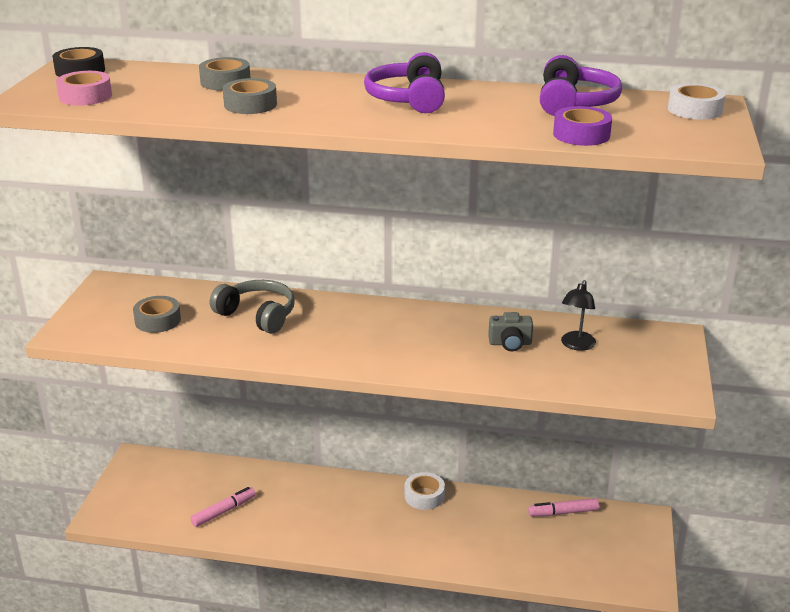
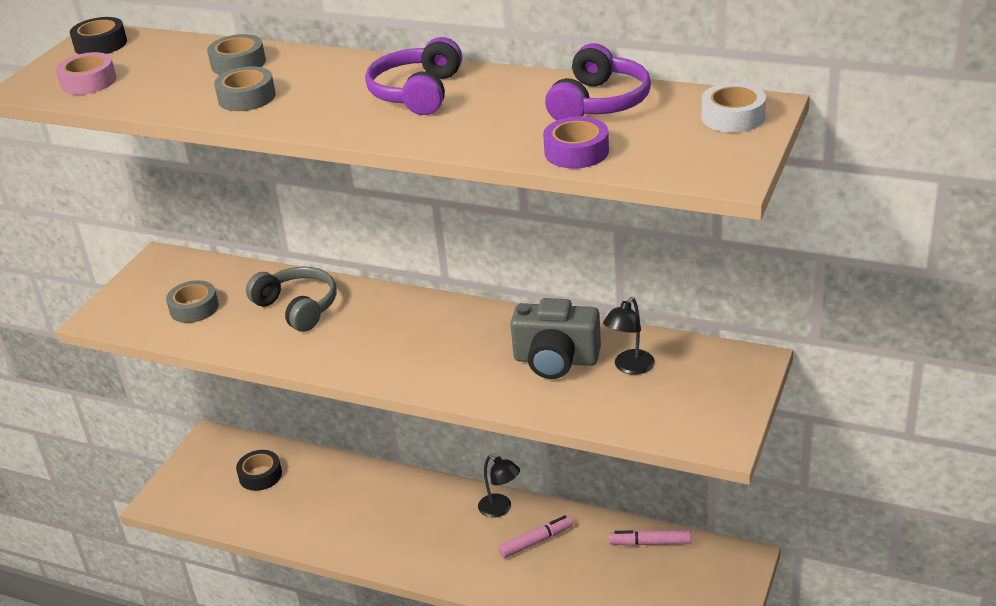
camera: 15 degrees right, 5 degrees up
(194, 486) = (260, 475): none -> black tape
(224, 511) = (283, 507): pink marker -> pink marker (536, 541)
(424, 496) = (500, 509): white tape -> black lamp
(510, 343) = (556, 360): grey camera -> grey camera, size x1.76

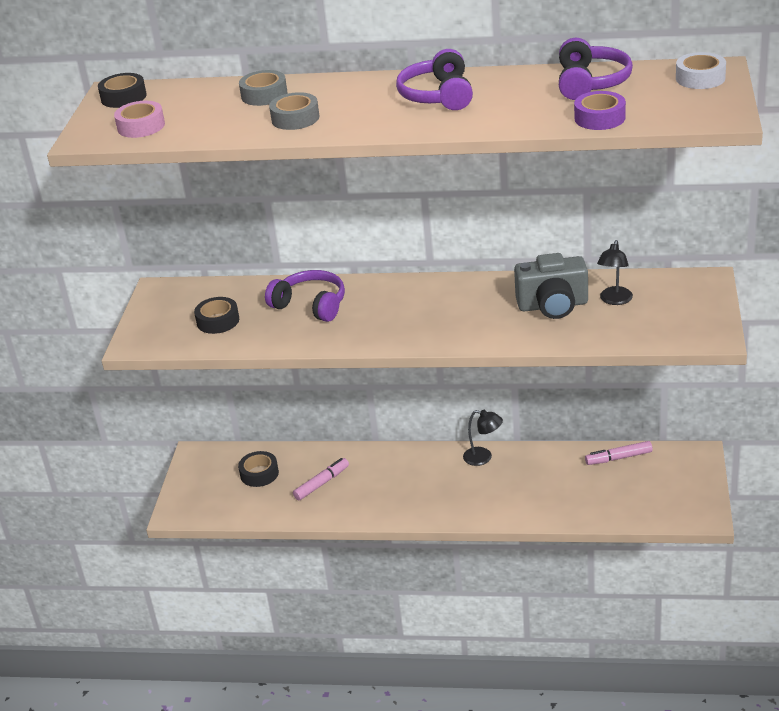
camera: 15 degrees left, 0 degrees up
(194, 308) = (218, 321): grey tape -> black tape
(297, 308) = (310, 305): grey headphones -> purple headphones
(536, 541) = (526, 475): pink marker -> pink marker (322, 483)

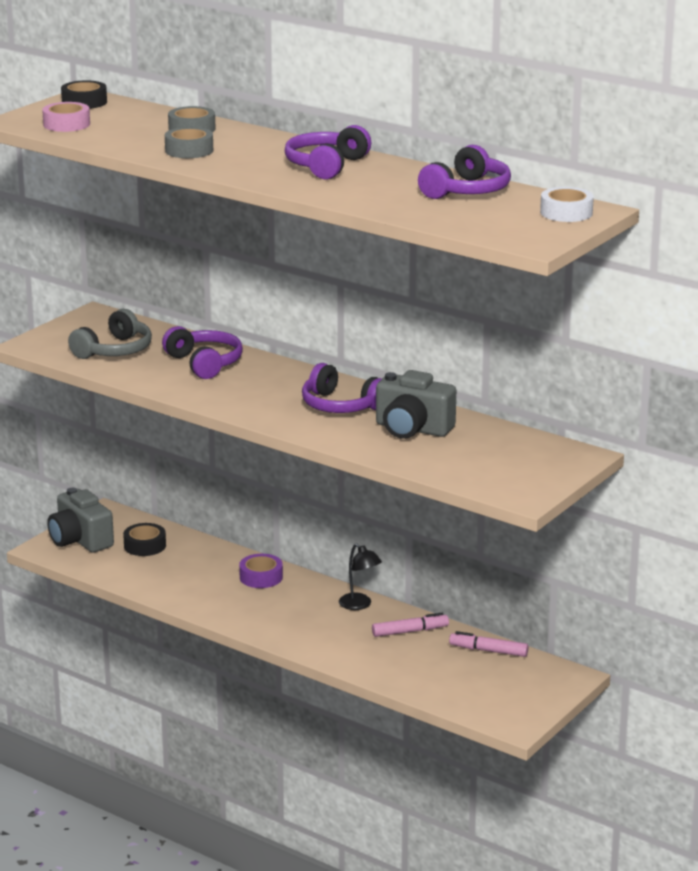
camera: 25 degrees right, 10 degrees down
(199, 491) = (80, 540): none -> grey camera
(218, 321) = (114, 350): black tape -> grey headphones
(322, 483) = (191, 572): pink marker -> pink marker (410, 631)
(471, 304) = (341, 406): none -> purple headphones
(599, 118) = (428, 215): purple tape -> purple tape (261, 577)
(614, 300) = (473, 443): black lamp -> none

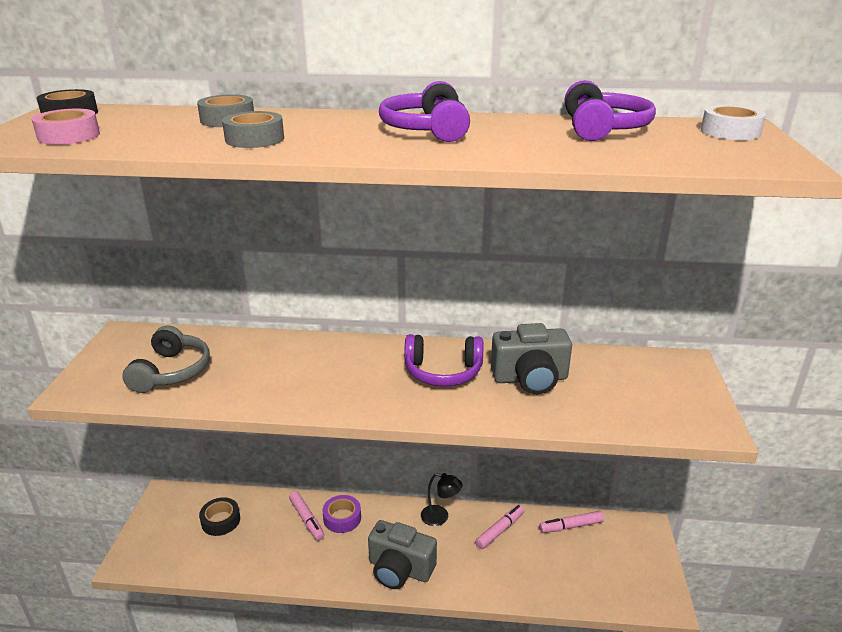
camera: 30 degrees left, 5 degrees up
(80, 540) = (157, 537): grey camera -> grey camera (400, 569)
(204, 363) = (274, 361): purple headphones -> none
(226, 568) = (306, 519): none -> pink marker

